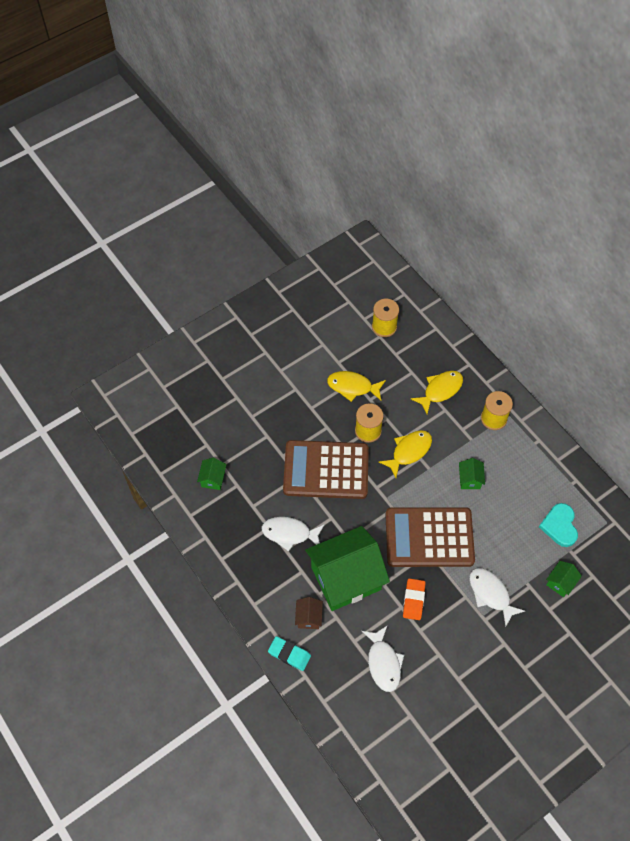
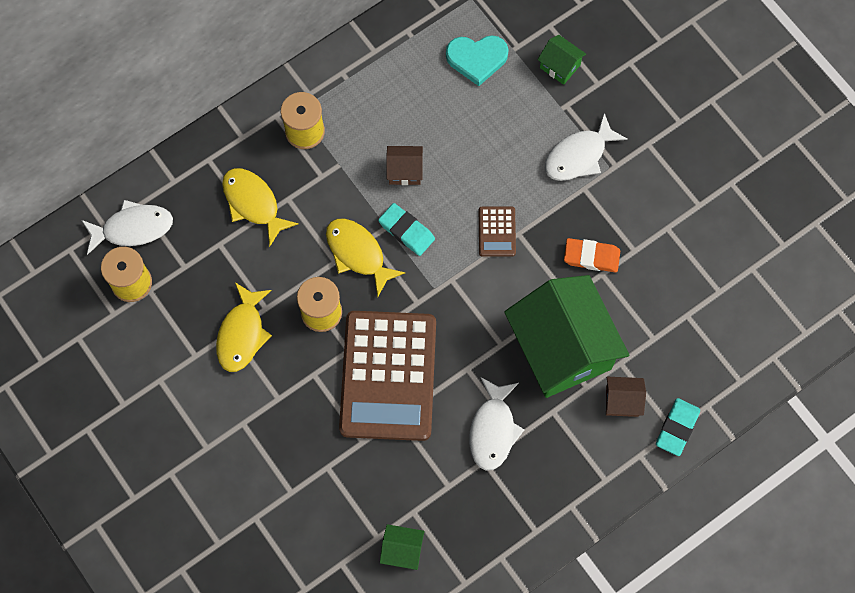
camera: 90 degrees left, 10 degrees up
(383, 663) = (682, 300): white fish -> white fish (133, 228)
(426, 480) = (406, 231): none -> turquoise eraser
(429, 537) = (497, 232): brown calculator -> brown calculator, size x0.42
(469, 479) = (405, 171): green house -> brown house

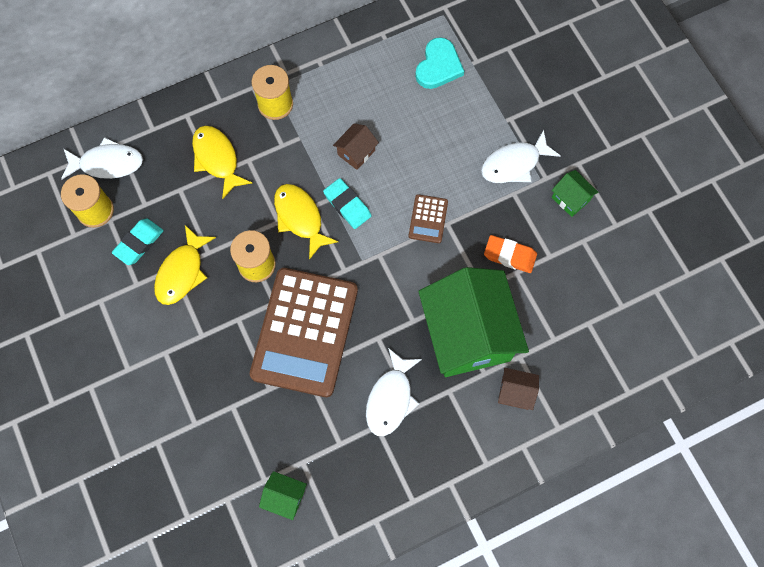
camera: 10 degrees right, 0 degrees up
(405, 171) = (356, 152): brown house -> brown house turned 60 degrees counterclockwise
(477, 59) = (438, 66): turquoise heart -> turquoise heart turned 75 degrees counterclockwise
(560, 66) = (511, 84): green house -> green house (570, 199)
(677, 428) = (562, 426): turquoise eraser -> turquoise eraser (139, 243)

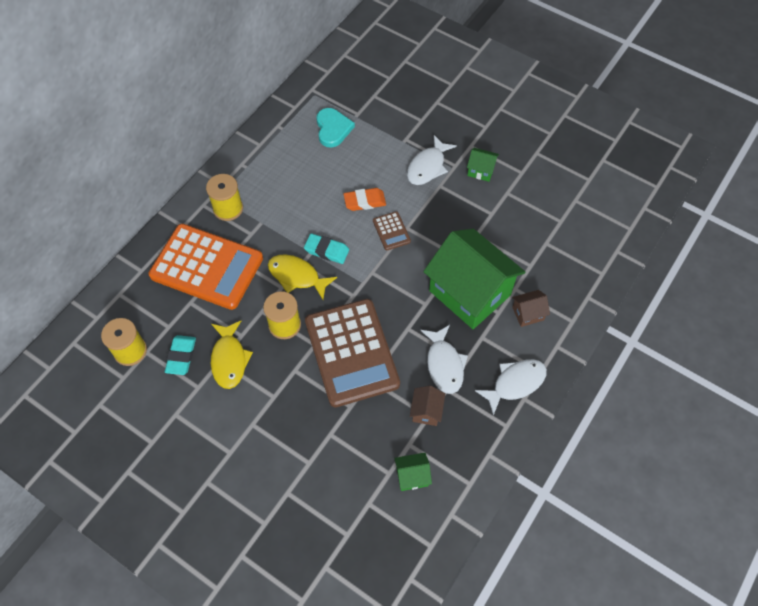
camera: 30 degrees left, 10 degrees down
(107, 163) = (119, 312): white fish -> white fish (515, 383)
(217, 159) = (207, 267): yellow fish -> orange calculator
(356, 152) = (310, 212): brown house -> brown house (426, 411)
(509, 255) = (464, 227): orange eraser -> orange eraser (364, 201)

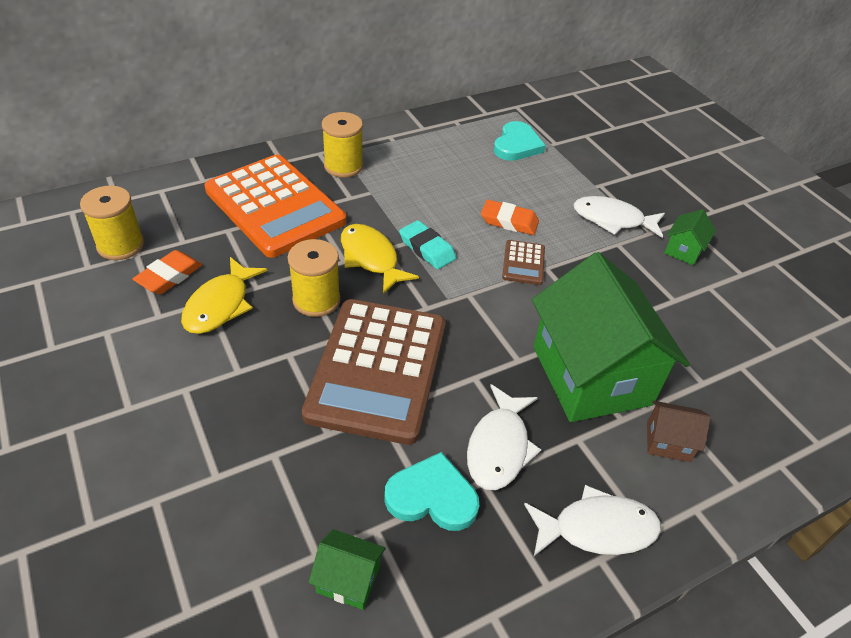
camera: 25 degrees right, 15 degrees down
(181, 356) = (169, 276): turquoise eraser -> orange eraser
(426, 411) = (432, 496): brown house -> turquoise heart
(427, 166) = (613, 220): white fish -> white fish turned 45 degrees clockwise
(481, 170) = (683, 250): green house -> green house turned 75 degrees clockwise

